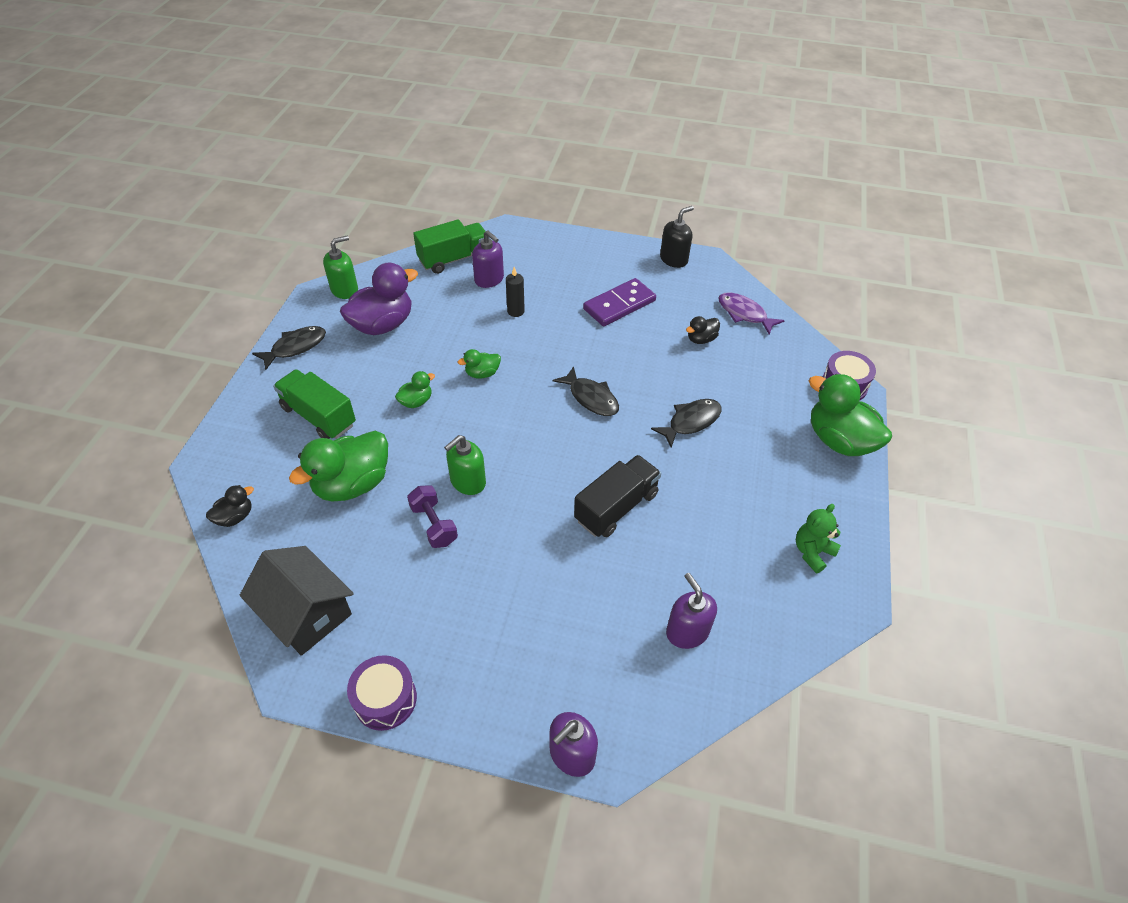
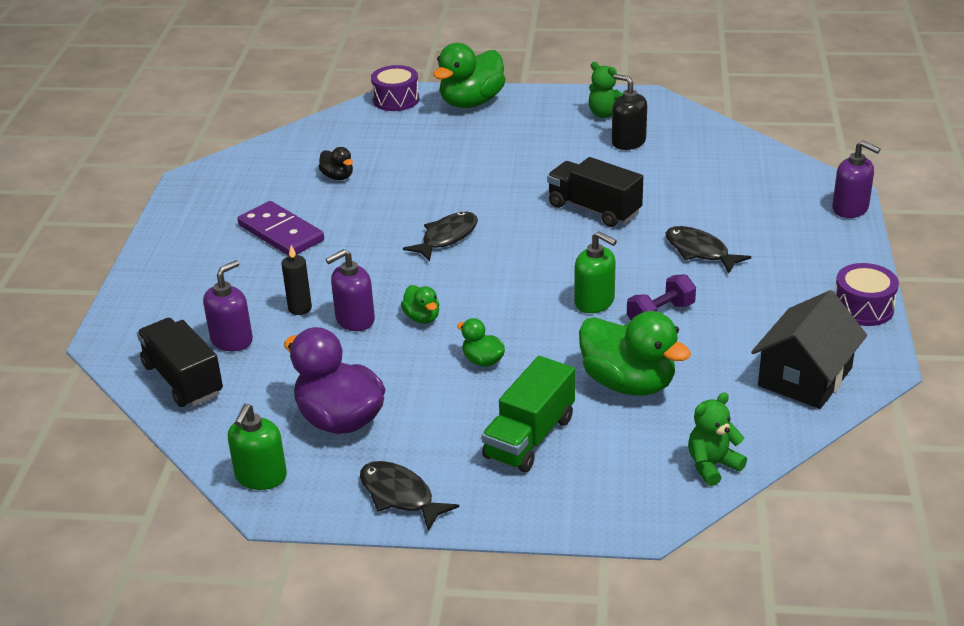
camera: 95 degrees left, 15 degrees down
(235, 517) = (712, 465): black duck -> green teddy bear
(345, 290) = (261, 477): green soap dispenser -> green soap dispenser turned 120 degrees counterclockwise
(454, 259) = (183, 380): green truck -> black truck
(674, 259) = (188, 202): black soap dispenser -> black soap dispenser (628, 142)
(687, 631) = (712, 166): purple soap dispenser -> purple soap dispenser (355, 320)
(691, 422) = (467, 176): black fish -> black fish (700, 251)
(744, 314) = (291, 153): purple fish -> none

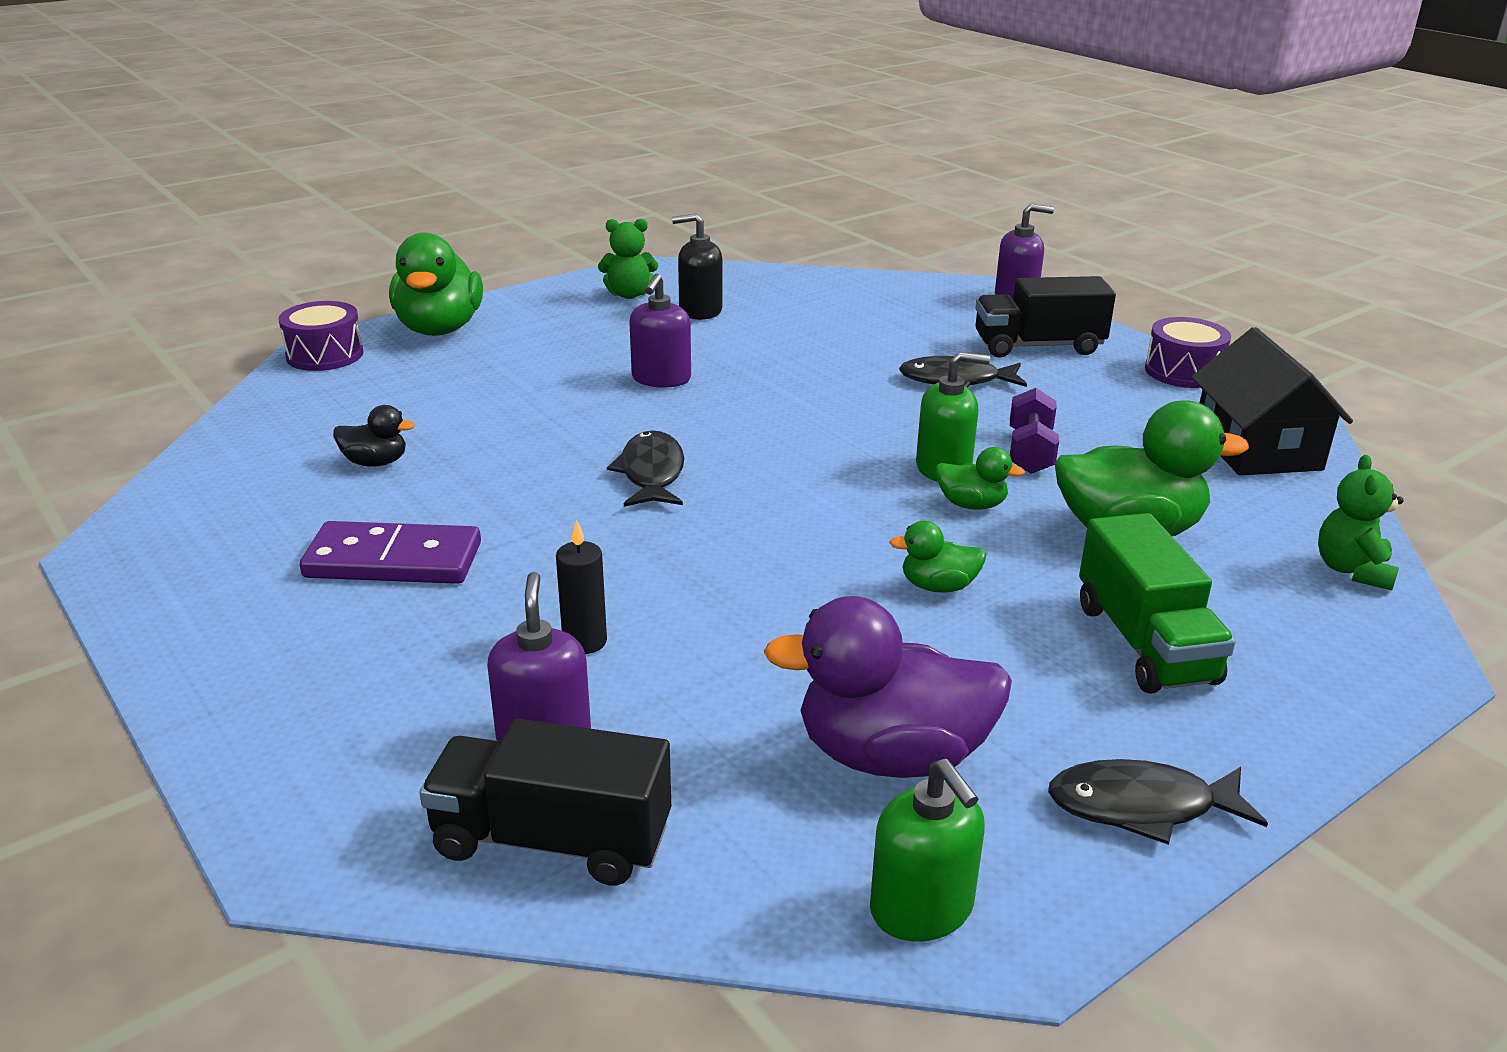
camera: 45 degrees left, 5 degrees down
(355, 320) = (691, 618): purple soap dispenser -> purple soap dispenser (661, 379)
(422, 318) = (778, 574): green duck -> green duck (971, 505)
(594, 209) = (777, 382): black truck -> black truck (1038, 346)

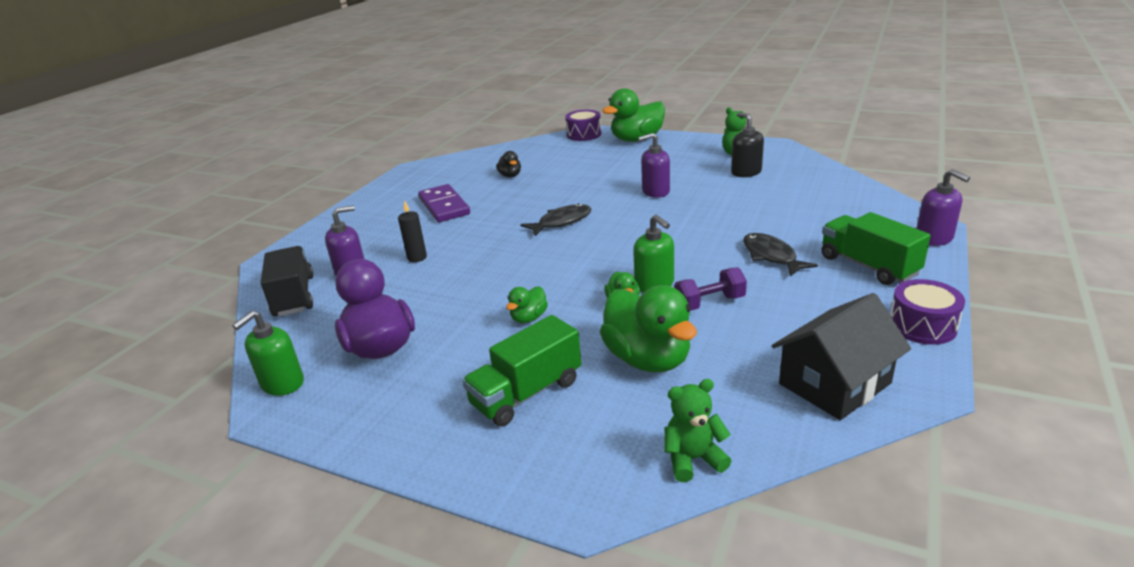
camera: 65 degrees right, 0 degrees up
(938, 586) = (529, 318): green duck -> green duck turned 120 degrees counterclockwise
(1038, 346) = (868, 266): black truck -> green truck
(1142, 806) = (377, 425): black fish -> none

